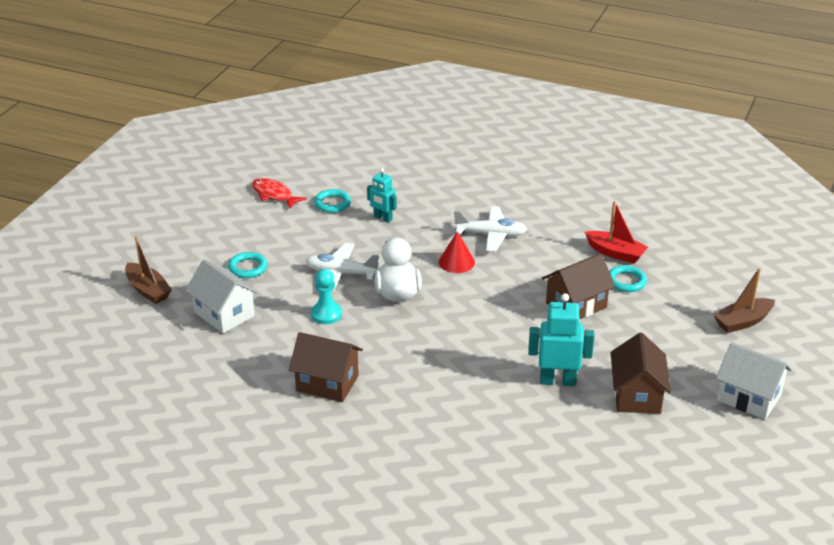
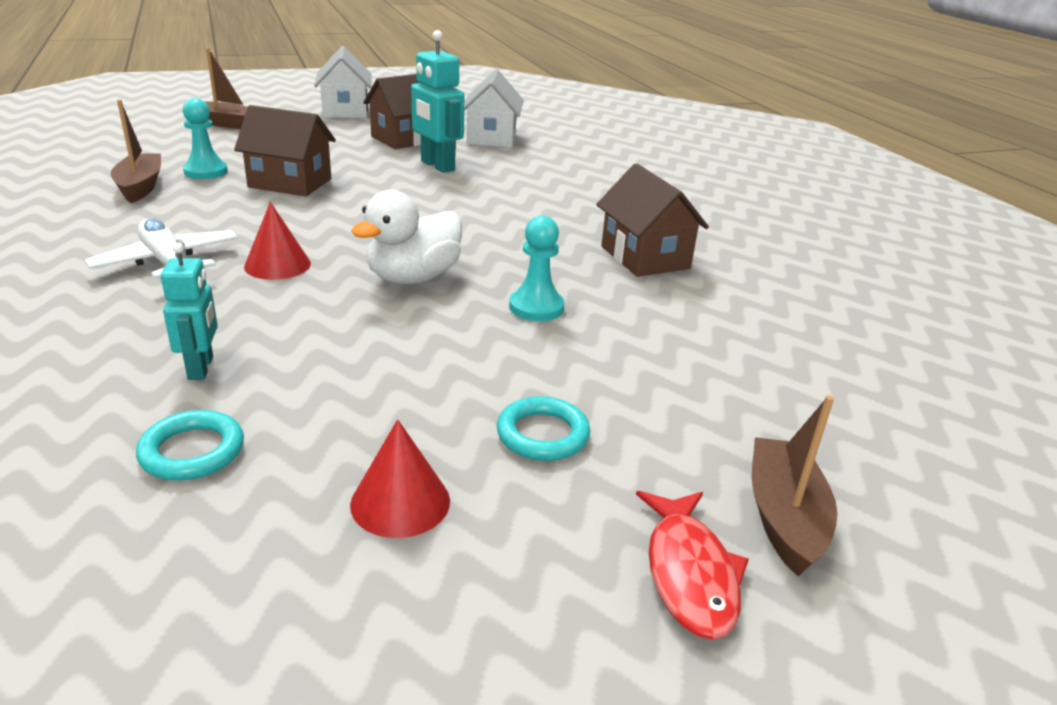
camera: 135 degrees left, 5 degrees down
(224, 314) = (679, 388): white house -> white house (491, 138)
(258, 228) = (400, 502): none -> red cone
(274, 195) = (223, 567): red fish -> red fish (689, 573)
(341, 273) = (426, 337): white plane -> none
(615, 253) = (140, 187): red boat -> brown boat
(626, 281) = (206, 172): turquoise ring -> turquoise pawn

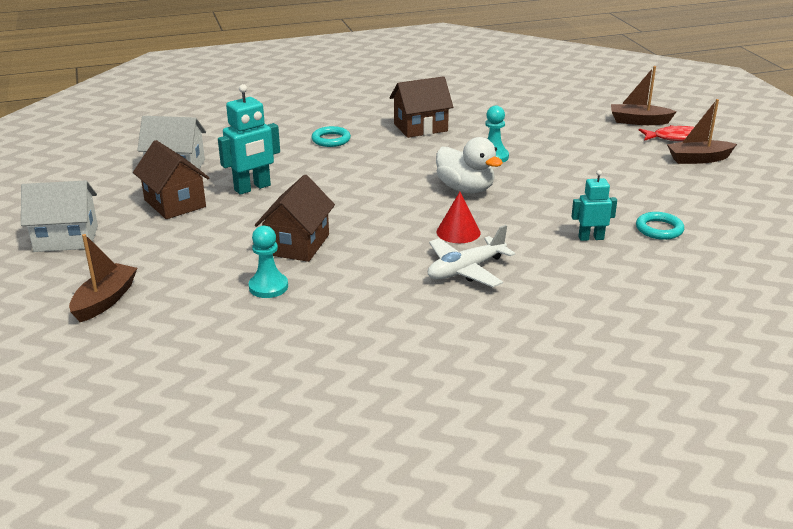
camera: 85 degrees left, 0 degrees up
(140, 187) = (310, 312): brown boat -> brown boat (698, 159)
(400, 502) = (667, 184): red cone -> none
(542, 434) = (609, 158): turquoise ring -> turquoise ring (331, 140)

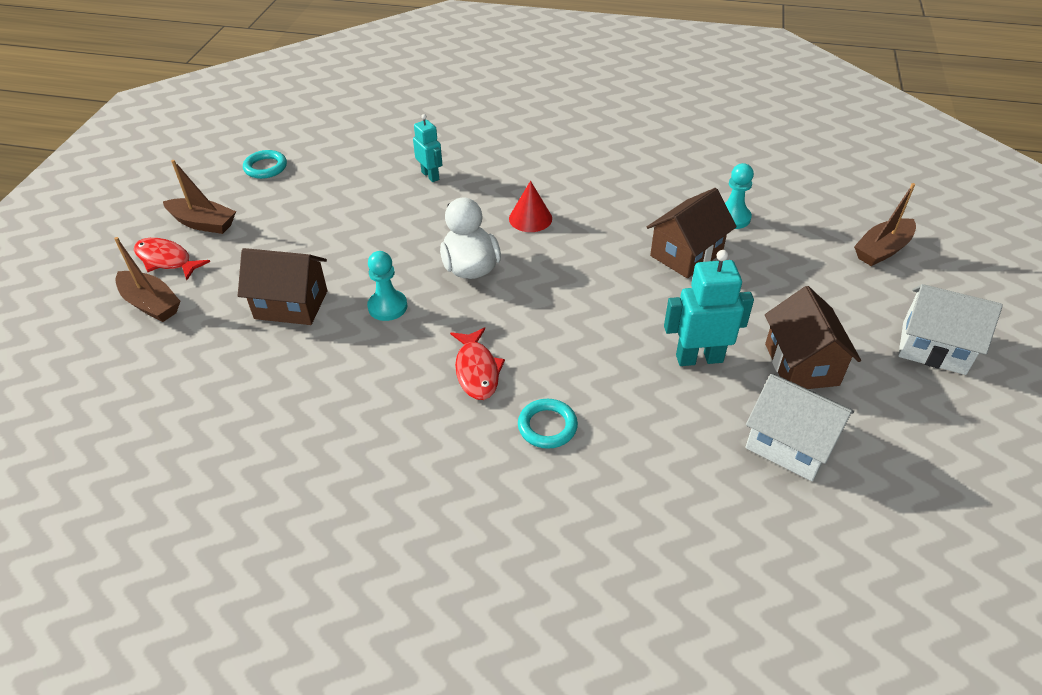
camera: 150 degrees left, 15 degrees up
(397, 147) = (477, 370): none -> red fish
(420, 127) = (408, 405): brown house -> brown house (291, 304)
(466, 270) = (560, 181): white plane -> none
(591, 238) = (430, 176): turquoise robot -> turquoise robot turned 150 degrees counterclockwise
(659, 229) = (367, 165): turquoise ring -> turquoise ring (265, 167)

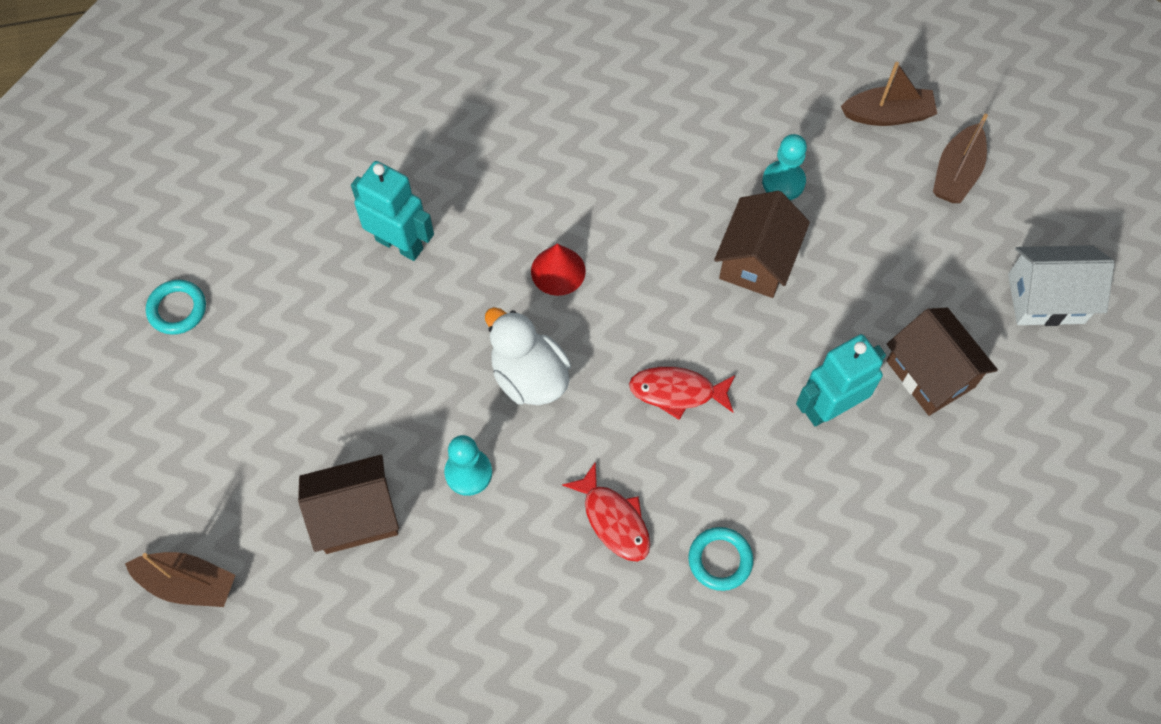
camera: 25 degrees left, 20 degrees up
(166, 260) = (158, 511): red fish -> red fish (677, 392)
(203, 223) = (162, 435): brown boat -> brown boat (888, 115)
(430, 176) = (399, 244): turquoise robot -> turquoise robot, size x1.60
(790, 444) = (954, 481): white house -> none

